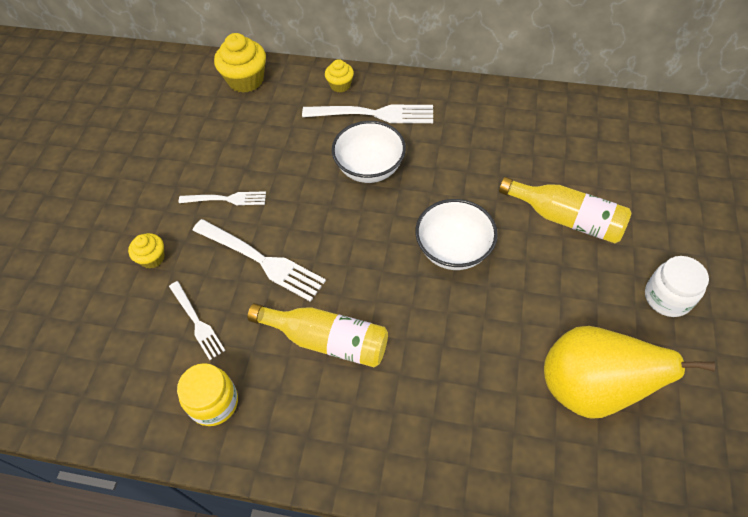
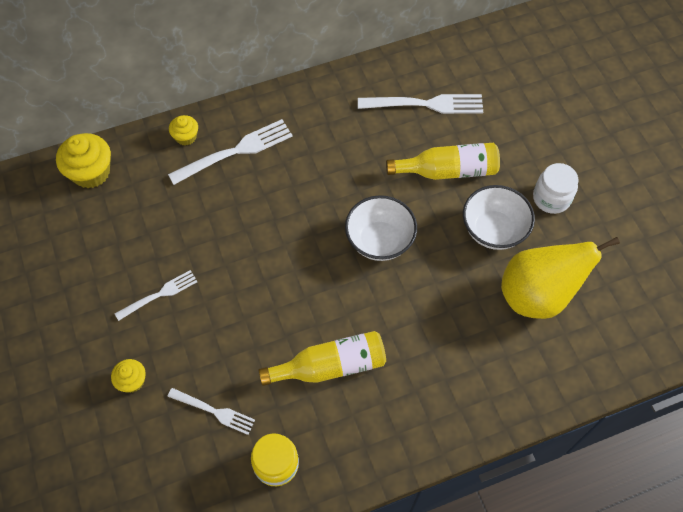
camera: 35 degrees left, 5 degrees up
(261, 260) = (230, 331): white fork -> white fork (425, 104)
(369, 168) = (266, 204): white bowl -> white bowl (493, 230)

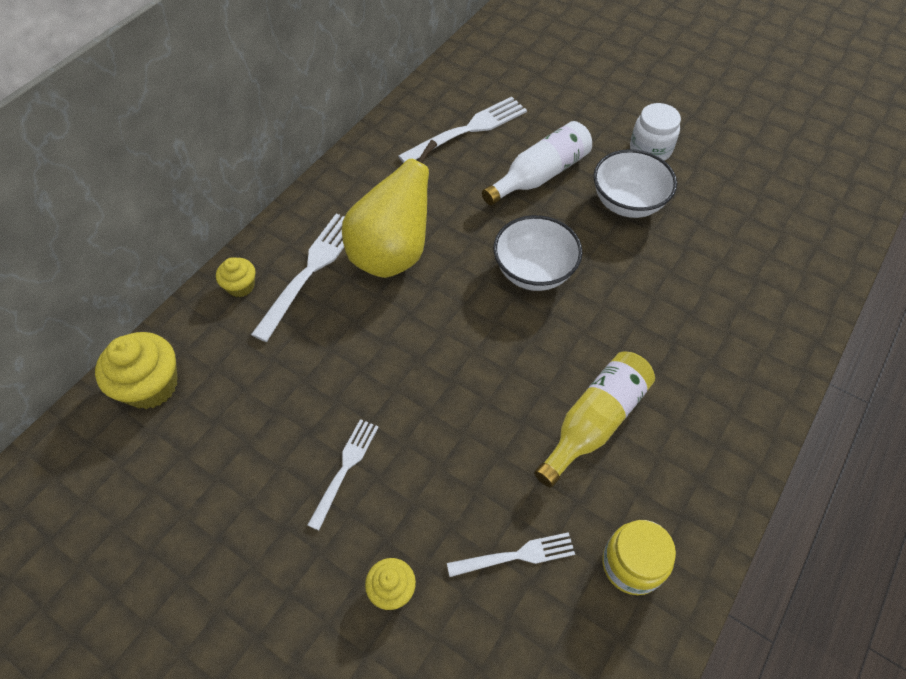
camera: 35 degrees left, 5 degrees down
(447, 171) = (540, 175): yellow bottle -> white bottle
(537, 295) = (716, 236): yellow pear -> yellow pear (392, 255)

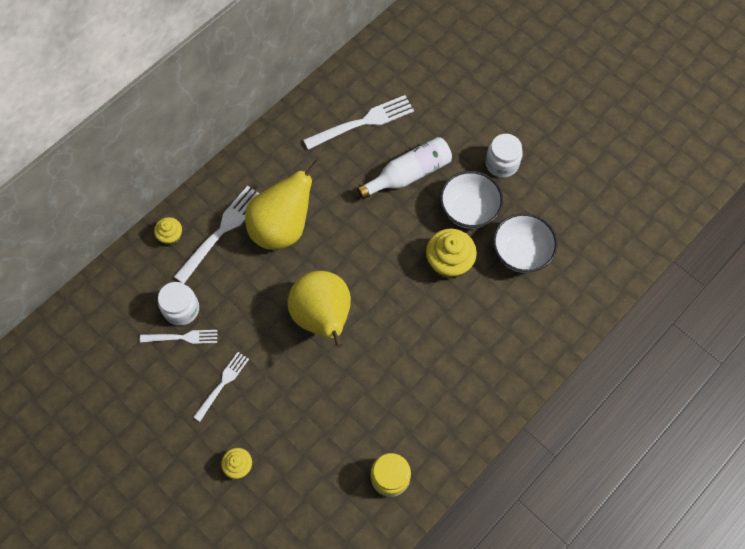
camera: 10 degrees right, 10 degrees up
(151, 385) = (103, 303): yellow cupcake -> yellow cupcake (449, 262)
(268, 375) = (181, 309): none -> white jar
(473, 355) = (323, 317): none -> yellow pear
(516, 555) = (319, 459): white fork -> white fork (182, 337)
(534, 272) = (382, 258): white bowl -> white bowl (521, 253)
(594, 422) = (393, 380): yellow bottle -> none

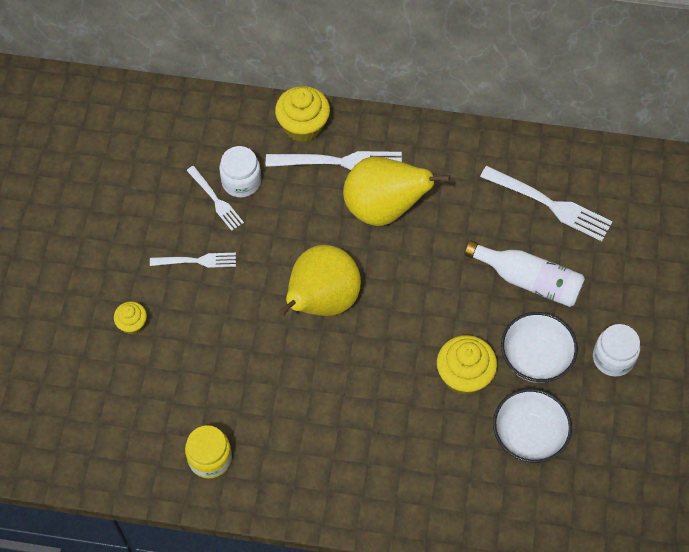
camera: 55 degrees right, 5 degrees down
(171, 236) = (303, 126): yellow cupcake -> yellow cupcake, size x1.77

